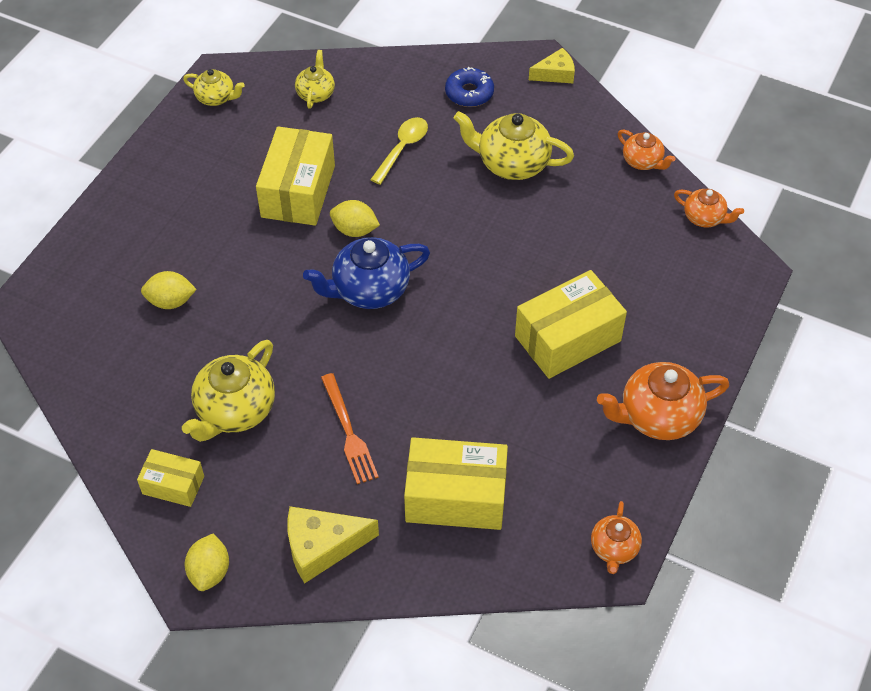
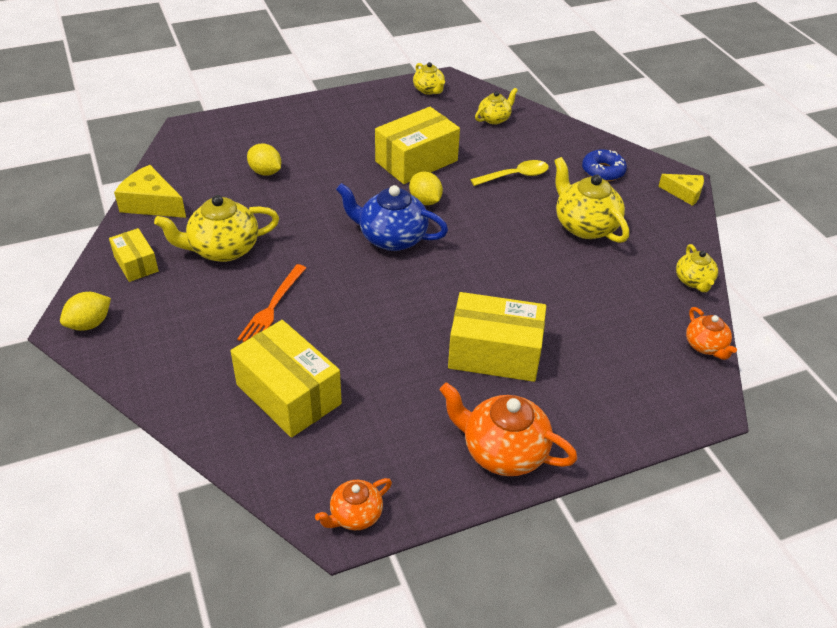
camera: 40 degrees right, 10 degrees down
(322, 547) = (168, 359): yellow cheese -> yellow cheese (151, 204)
(642, 161) = (693, 281): orange teapot -> yellow teapot

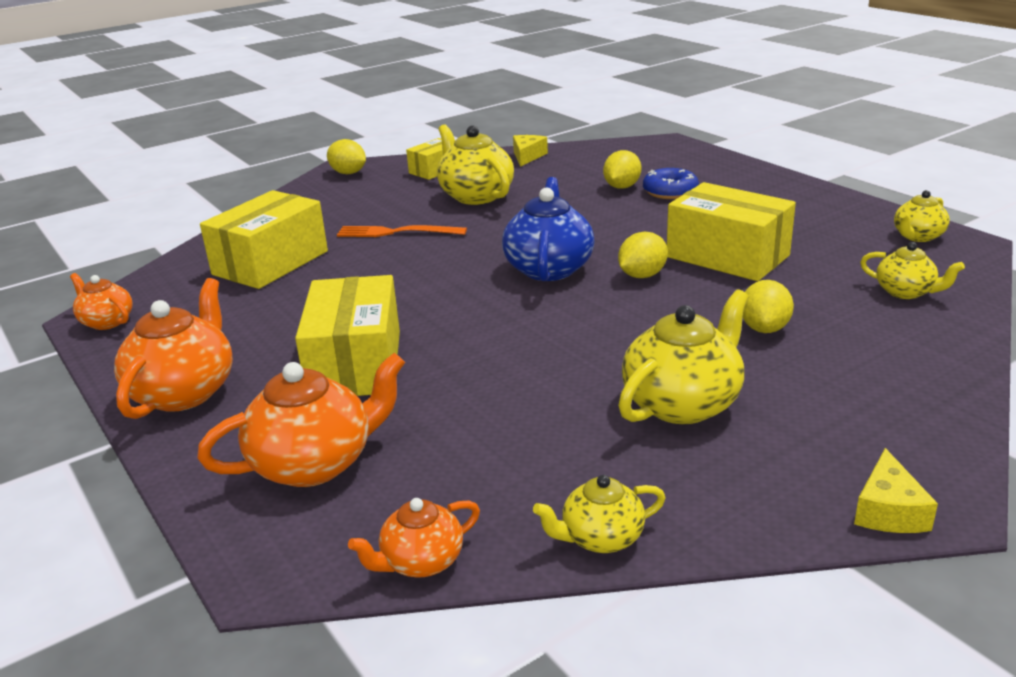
camera: 80 degrees right, 15 degrees down
(151, 204) = (527, 156): yellow cheese -> yellow cheese, size x0.64
(515, 176) = (764, 328): yellow spoon -> yellow lemon
(603, 171) = (864, 406): blue donut -> blue donut (670, 192)
(611, 382) = (314, 464): none -> orange teapot

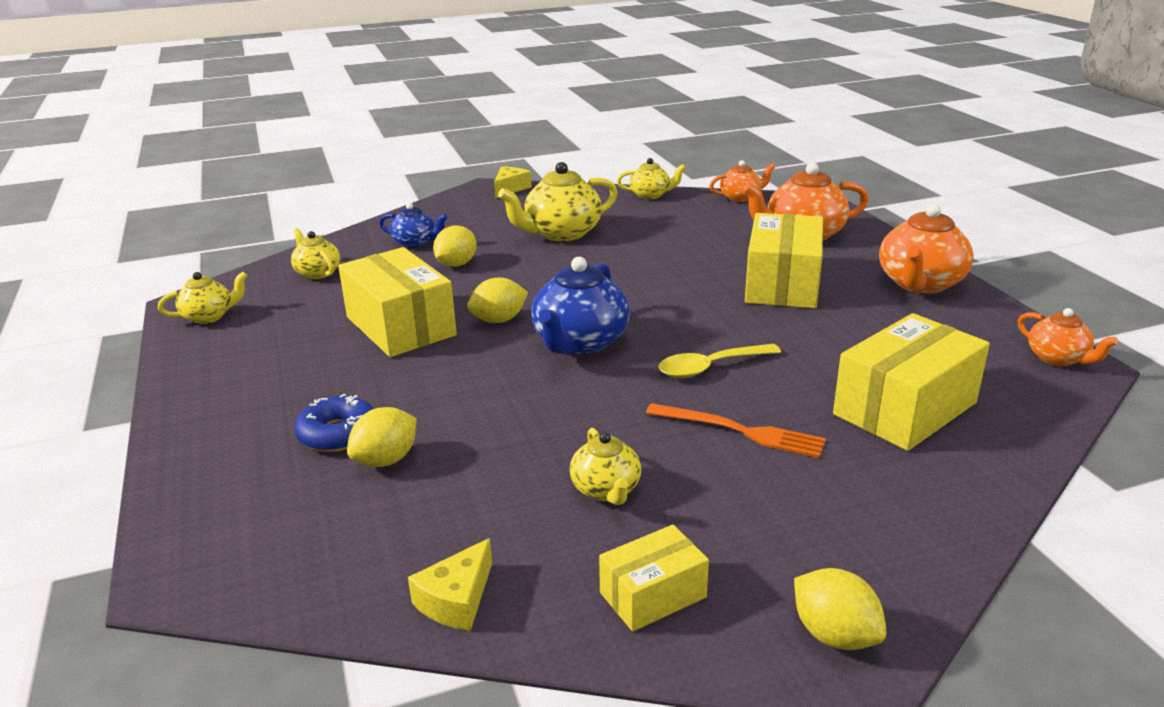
camera: 165 degrees left, 0 degrees up
(425, 267) = (710, 367): none -> yellow spoon
(476, 196) = (606, 490): yellow teapot -> yellow teapot, size x0.57
(863, 351) = (415, 243): none -> blue teapot

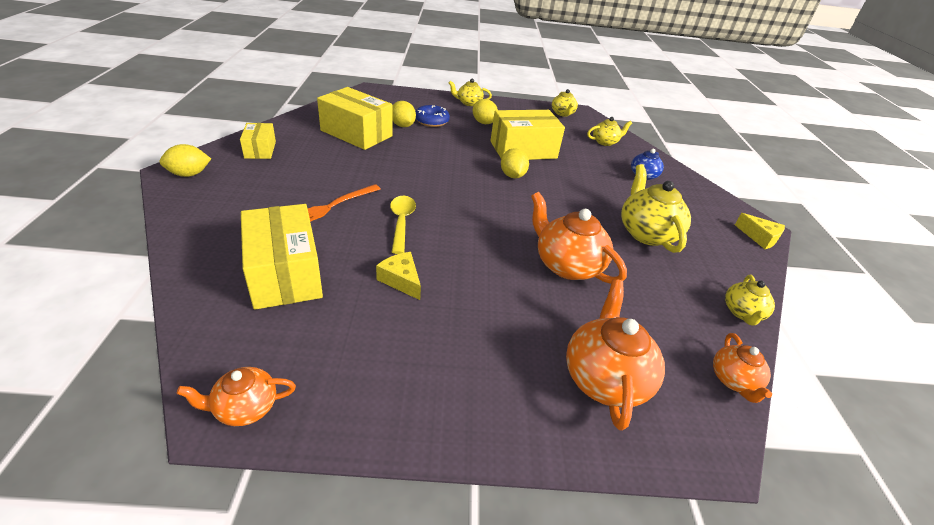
camera: 105 degrees right, 10 degrees up
(456, 264) = (601, 181): yellow lemon -> yellow lemon (483, 123)
(456, 600) = (306, 120): yellow cheese -> yellow cheese (401, 280)
(580, 343) = (466, 191): blue teapot -> none
(606, 490) = (330, 159): yellow teapot -> yellow teapot (468, 103)
(782, 284) = (497, 306): yellow box -> yellow box (356, 133)
(920, 284) = (444, 404): orange teapot -> orange teapot (567, 265)

